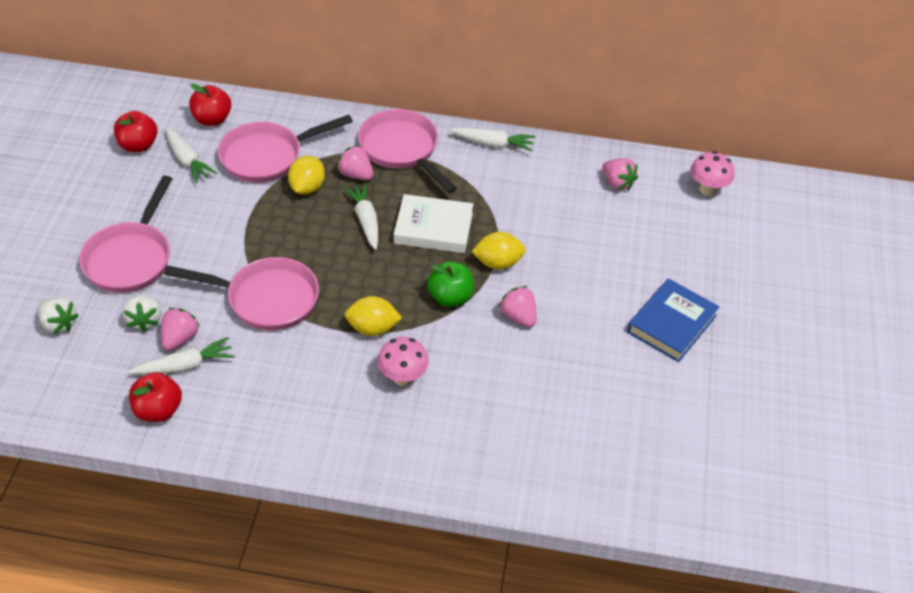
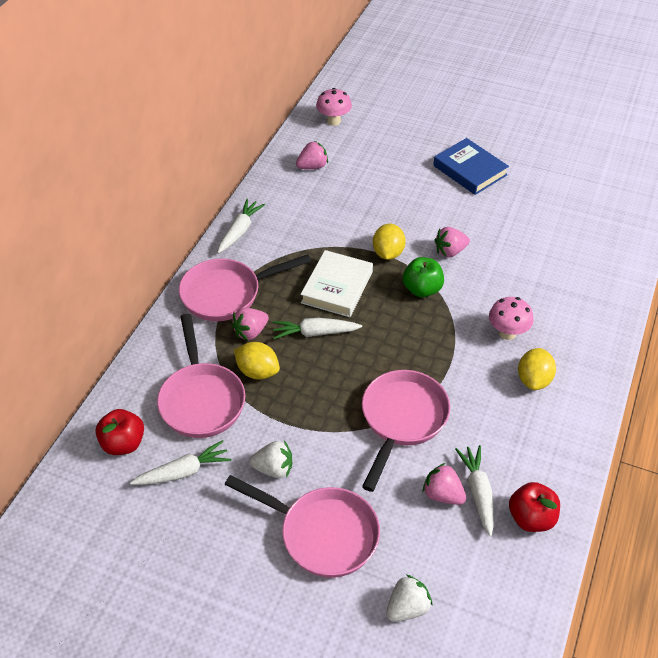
camera: 75 degrees left, 0 degrees up
(138, 145) = (142, 519): red apple -> none
(145, 320) = (414, 524): white strawberry -> white strawberry (273, 469)
(372, 328) = (450, 345): yellow lemon -> yellow lemon (533, 380)

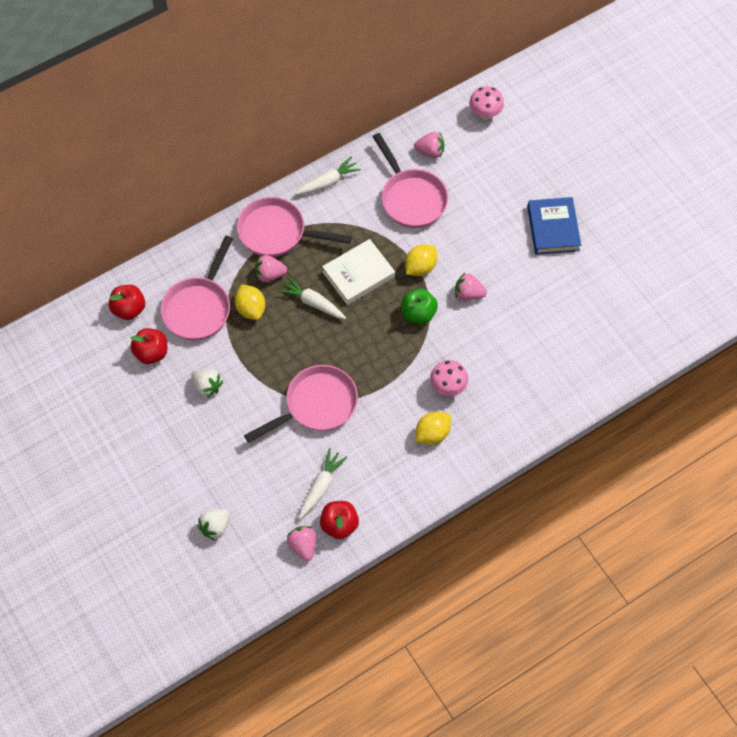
camera: 35 degrees right, 15 degrees up
(184, 472) = (151, 353): white carrot -> red apple
(322, 534) = (203, 449): pink pan -> pink pan (411, 198)
(407, 607) = (215, 527): white strawberry -> white strawberry turned 135 degrees clockwise
(442, 494) = (297, 473): pink strawberry -> pink strawberry (303, 546)

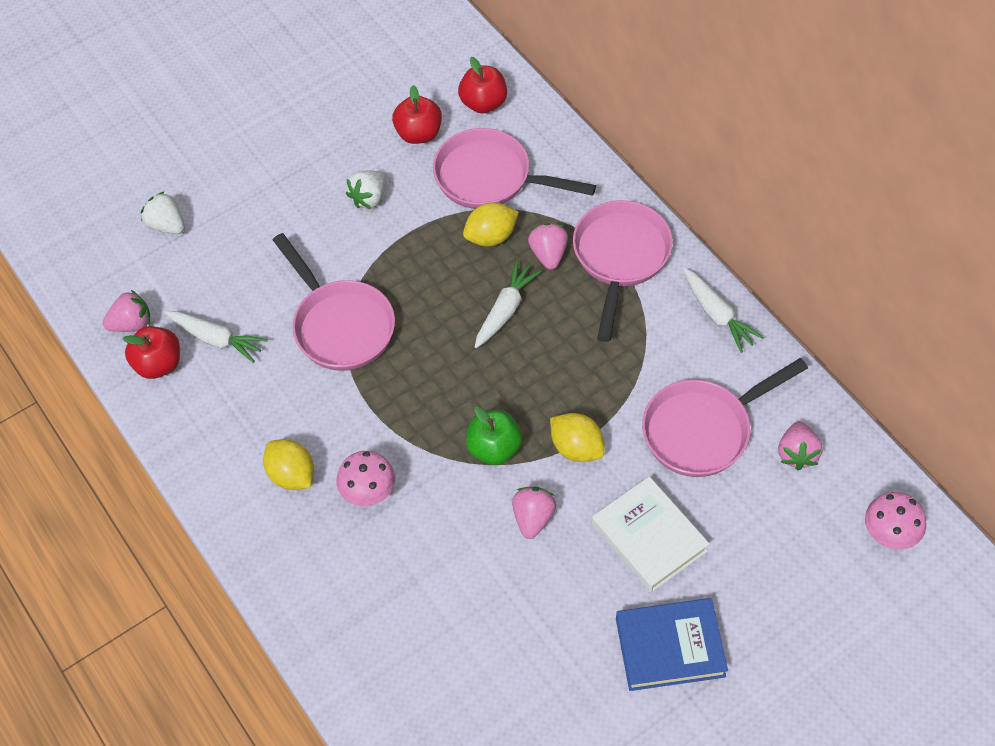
camera: 90 degrees right, 5 degrees down
(358, 274) = (557, 365): white book -> white book (649, 537)

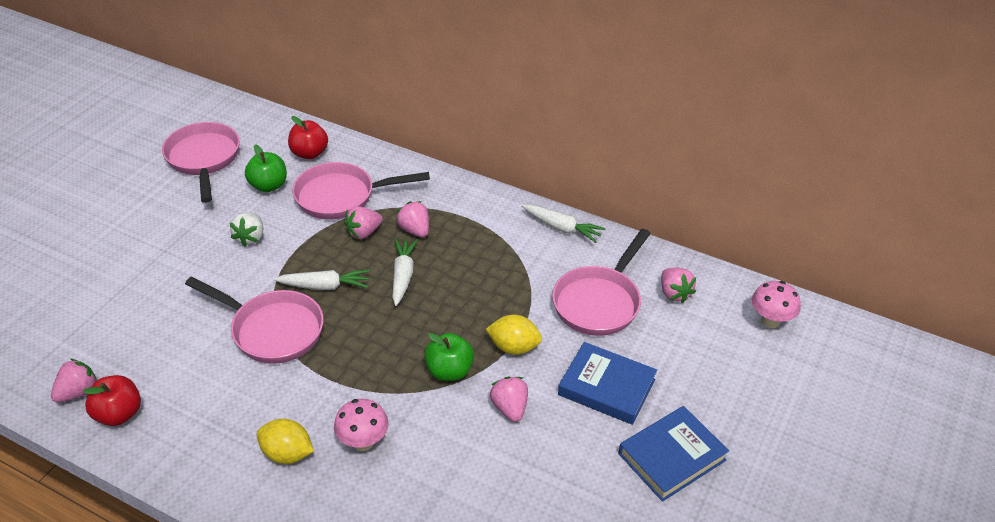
camera: 30 degrees left, 15 degrees down
(167, 225) = (78, 309): white strawberry -> none
(217, 339) = (166, 376): white carrot -> white carrot (325, 286)
(419, 134) = (268, 186): red apple -> green apple
(491, 236) = (363, 233): yellow lemon -> pink strawberry
(620, 258) = (470, 216): pink pan -> pink pan (203, 159)
(649, 537) = (606, 387): white book -> blue book

